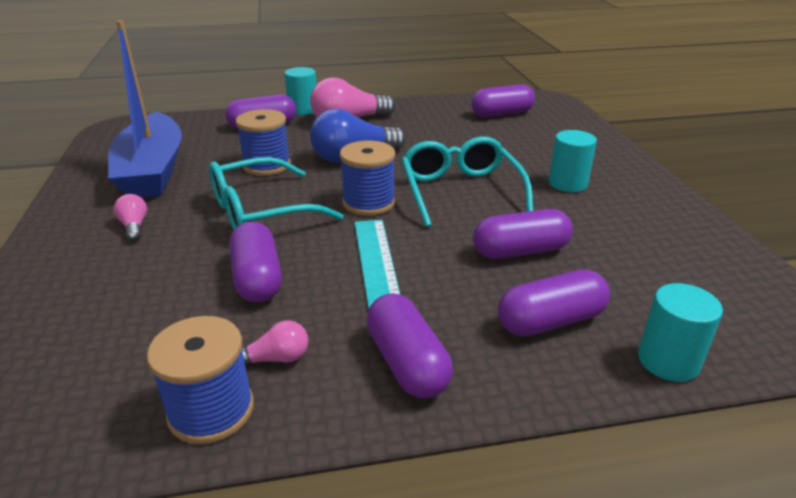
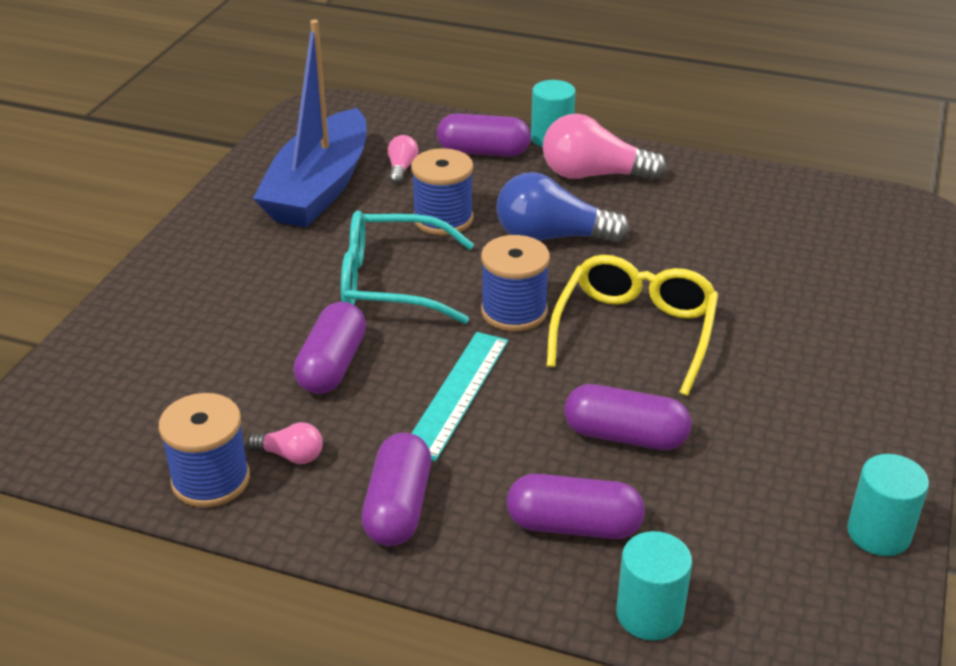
camera: 30 degrees right, 5 degrees up
(134, 226) = (260, 260): pink light bulb -> pink light bulb (401, 168)
(460, 191) = (635, 332): turquoise glasses -> yellow glasses
(501, 114) = (816, 223): purple capsule -> none
(567, 184) = (784, 367): turquoise cylinder -> turquoise cylinder (878, 533)

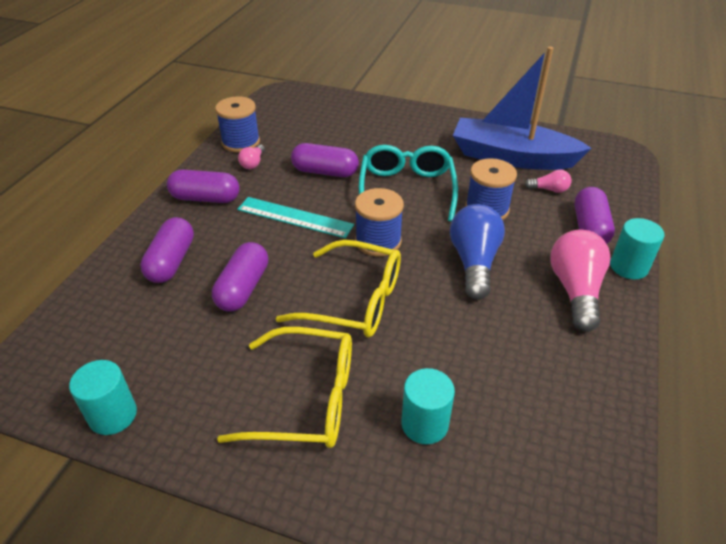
camera: 90 degrees right, 5 degrees up
(649, 614) = (94, 288): turquoise cylinder -> turquoise cylinder (424, 424)
(801, 366) = (306, 399): none -> yellow glasses

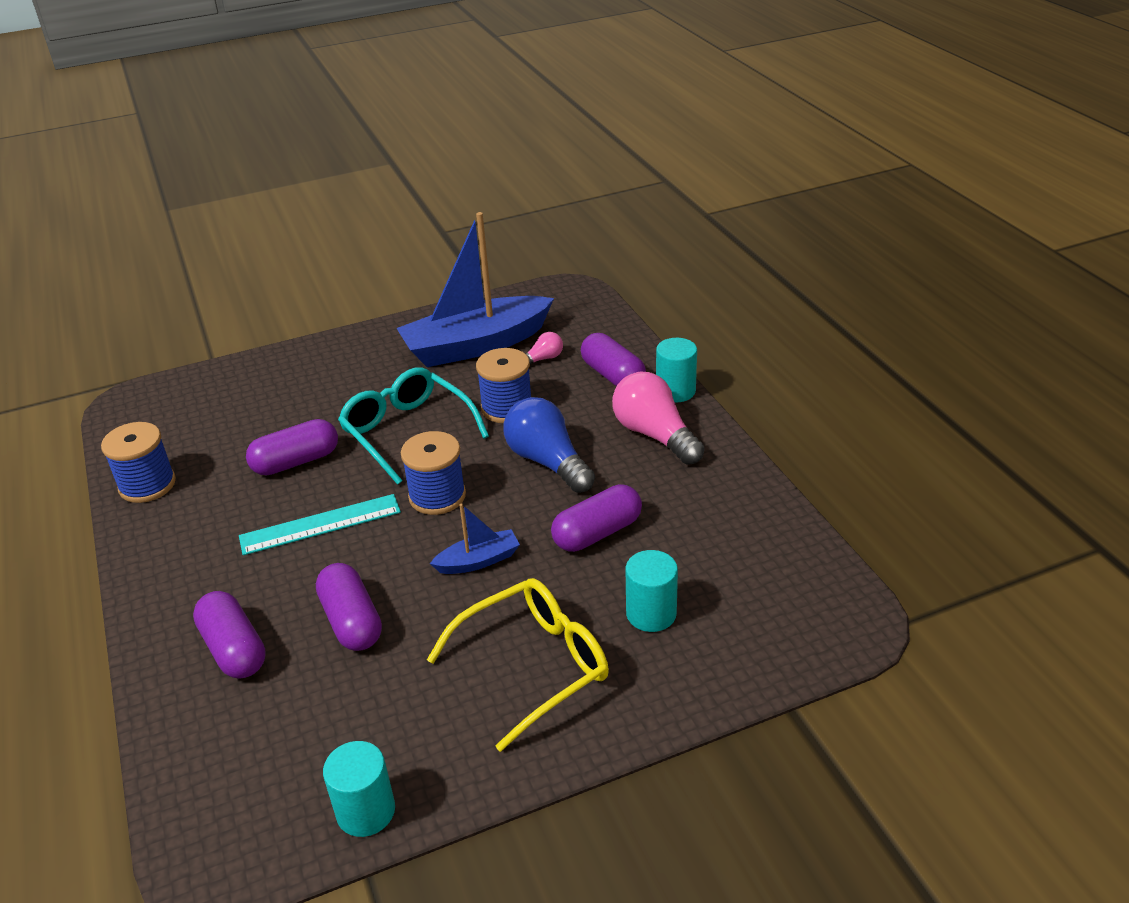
camera: 40 degrees left, 5 degrees down
(205, 198) = (186, 566): purple capsule -> purple capsule (597, 533)
(253, 163) = (195, 499): pink light bulb -> none
(354, 301) = (478, 561): yellow glasses -> blue boat

